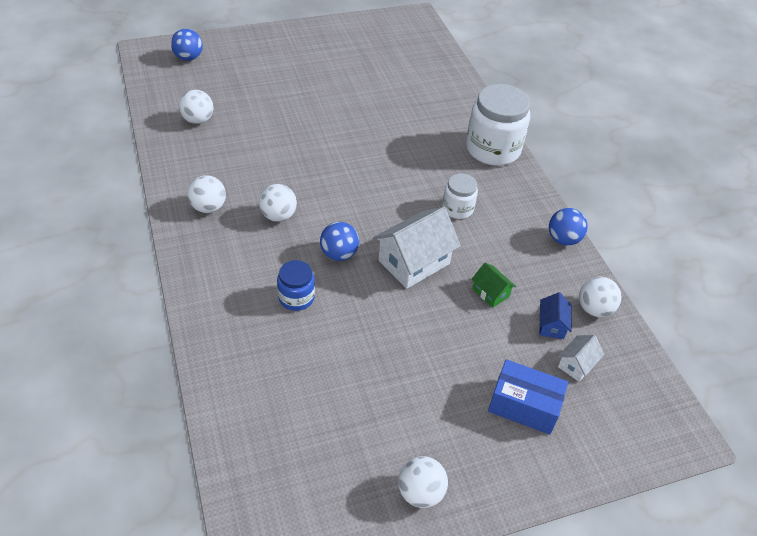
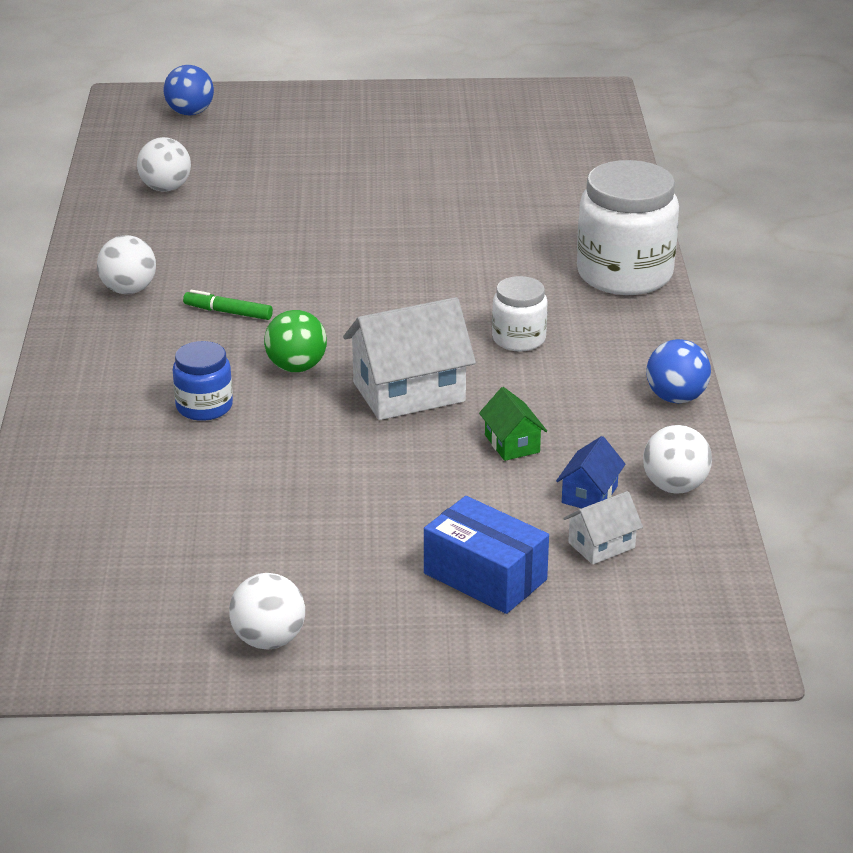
camera: 20 degrees right, 15 degrees down
(278, 216) = (228, 312): white ball -> green marker
(339, 254) = (296, 367): blue ball -> green ball

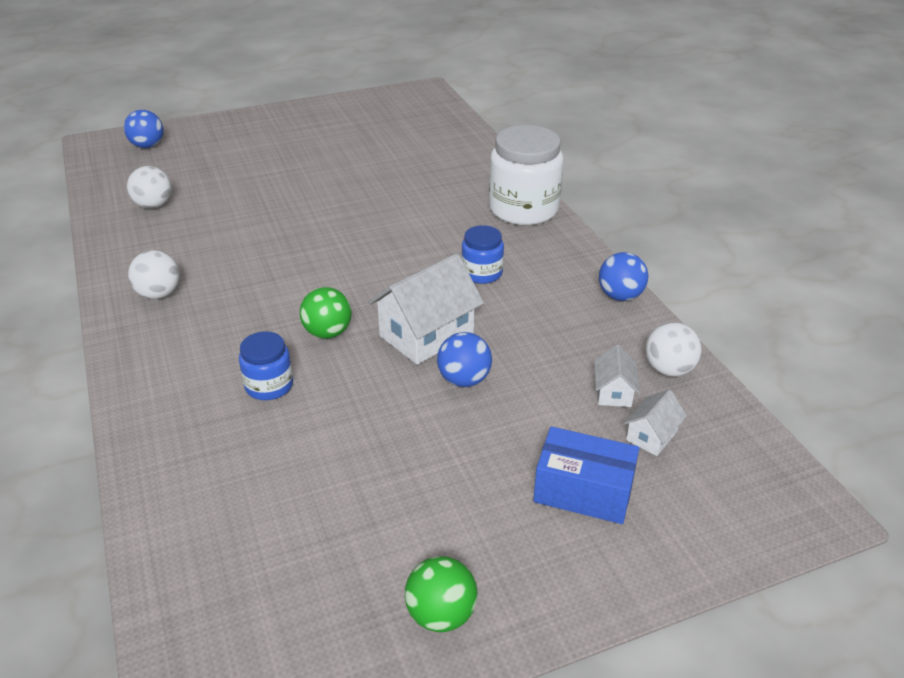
camera: 20 degrees left, 5 degrees up
(228, 312) = (250, 297): green marker -> none
(269, 640) = (441, 614): white ball -> green ball
(423, 446) = (464, 380): none -> blue ball
(512, 443) = (529, 361): green house -> none
(519, 339) = (482, 273): white jar -> blue jar
(589, 494) = (613, 392): blue house -> white house

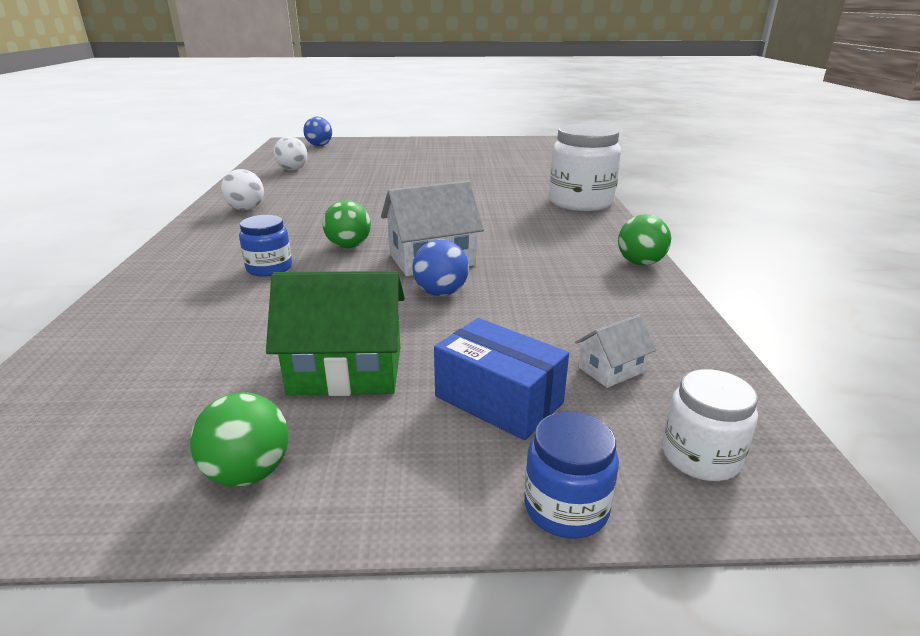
camera: 20 degrees right, 10 degrees down
(443, 495) = (346, 370): none -> green house
(482, 273) = (513, 232): blue jar -> blue jar (566, 507)
(613, 392) = (588, 327): white house -> none
(620, 296) = (640, 263): blue ball -> green ball
(668, 369) = (663, 321): white ball -> none
(744, 502) = (700, 456): none -> white jar

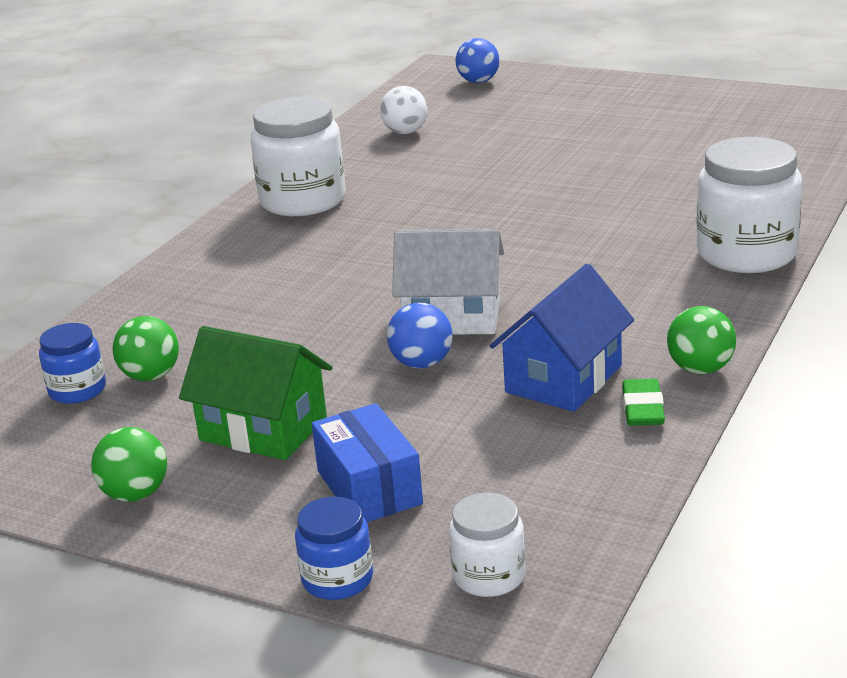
camera: 30 degrees right, 0 degrees up
(246, 209) = (303, 200): white ball -> white jar
(269, 268) = (272, 297): blue jar -> blue jar (77, 390)
(349, 246) = (376, 280): green ball -> green ball (151, 376)
(559, 284) = (563, 379): none -> blue house
(611, 369) = (504, 486): white house -> none
(637, 292) = (643, 408): none -> green eraser

